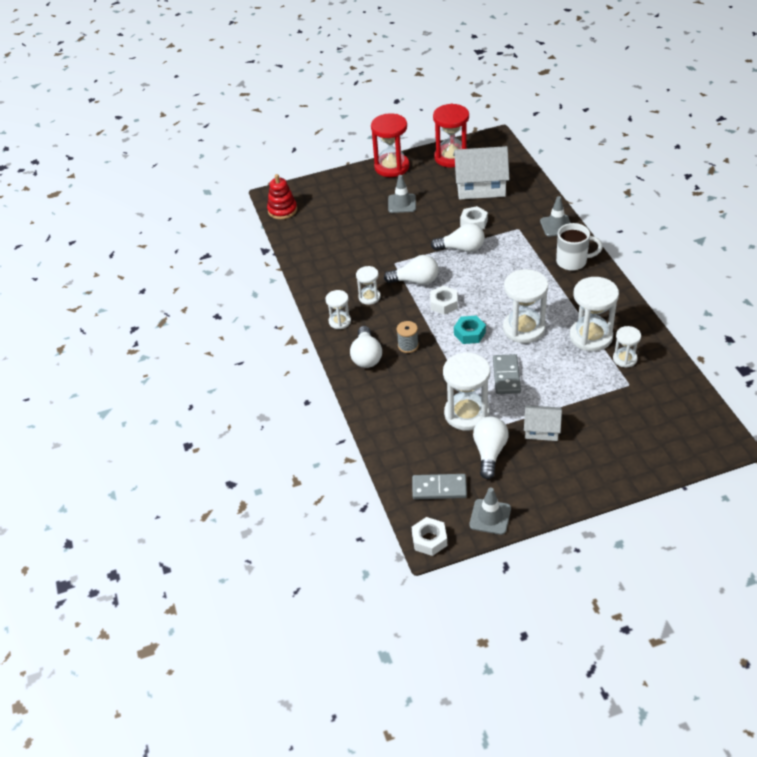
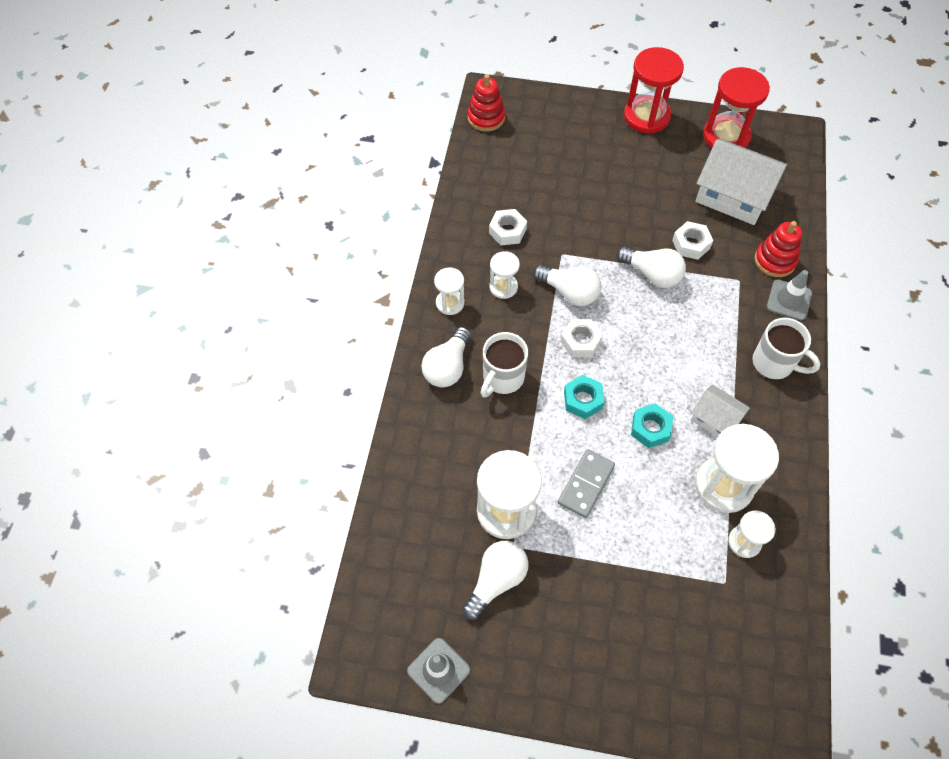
camera: 25 degrees right, 15 degrees up
(402, 203) = (624, 174): grey traffic cone -> none
(408, 346) = (502, 378): grey spool -> white mug
(429, 540) = (353, 659): white nut -> white nut (507, 231)
(439, 488) = (409, 595): grey domino -> none
(523, 329) = (650, 428): white hourglass -> turquoise nut
(532, 209) = (775, 260): none -> red stacking toy
(541, 429) = (577, 585): white house -> white house (715, 419)

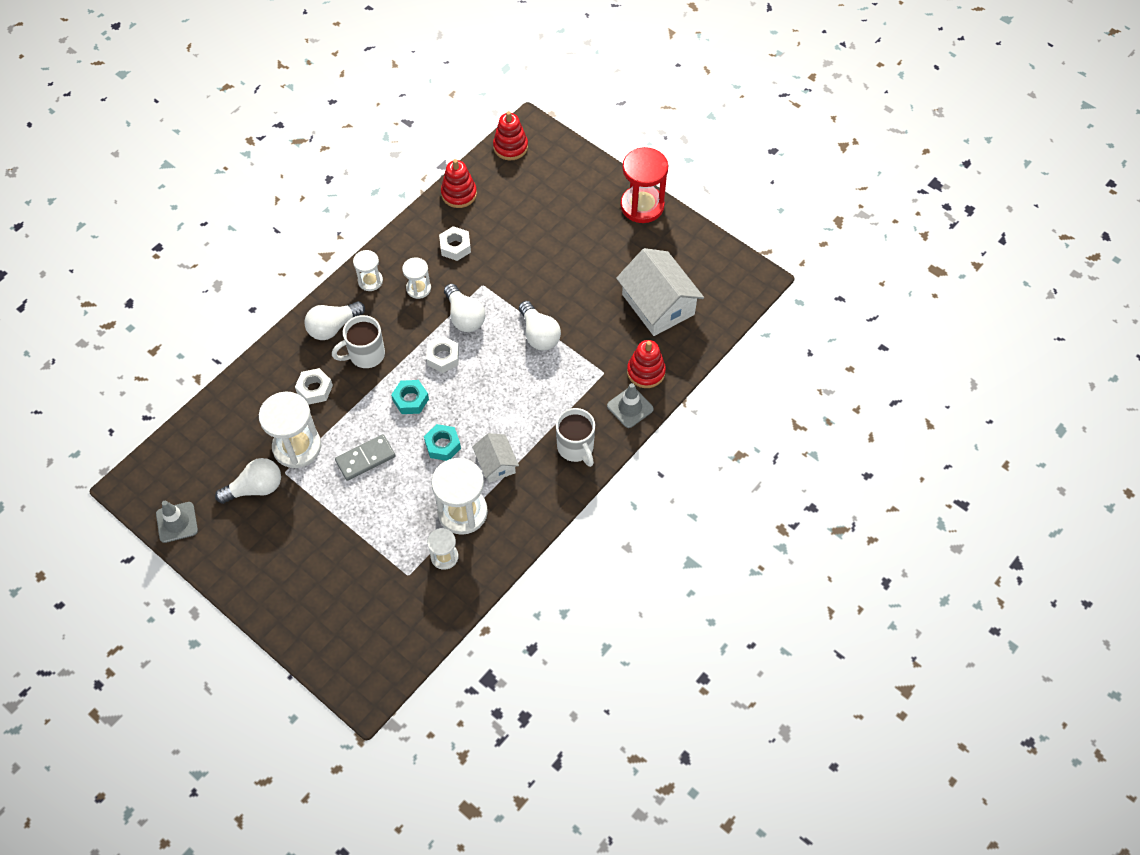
camera: 30 degrees right, 0 degrees up
(471, 181) = (459, 194): none -> red stacking toy
(691, 244) = (589, 326): white nut -> white nut (315, 389)
(726, 136) = (694, 253): red hourglass -> none

